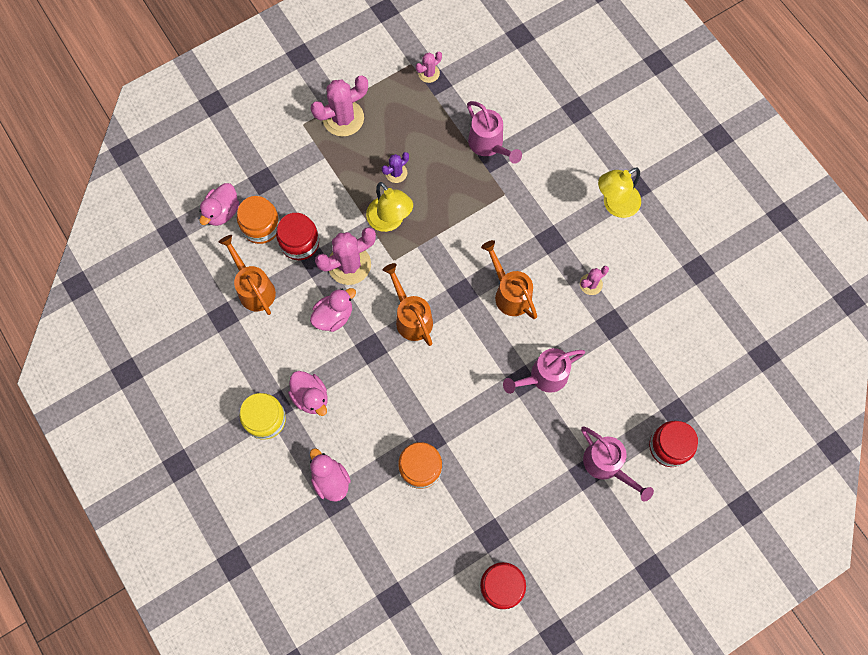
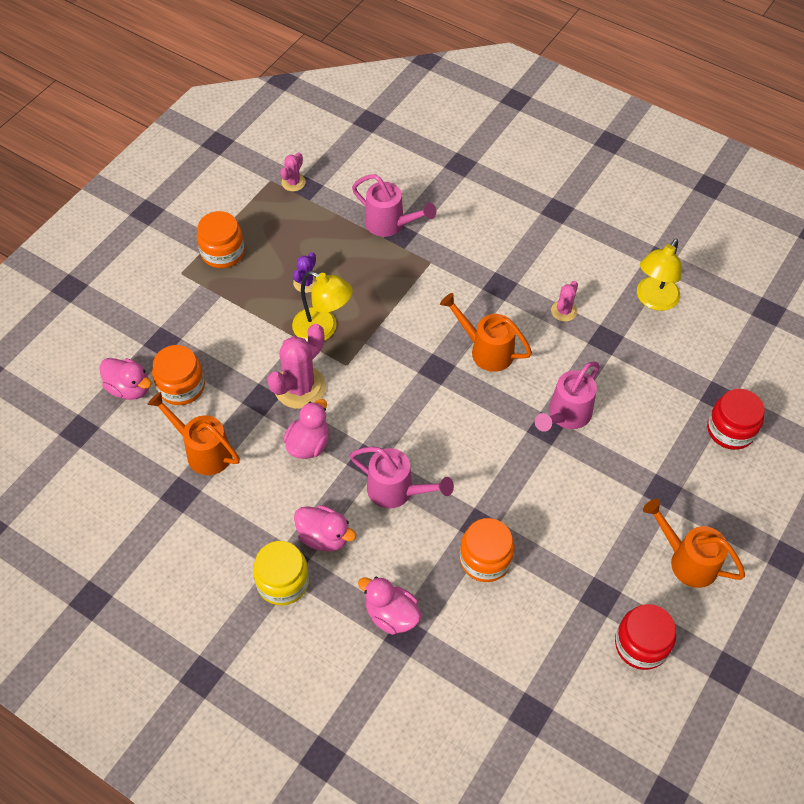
camera: 25 degrees left, 15 degrees down
(222, 212) = (129, 388): pink duck -> pink duck turned 60 degrees counterclockwise
(299, 243) = (233, 386): red jar -> none
(343, 118) = (223, 252): pink cactus -> orange jar
(411, 317) = (395, 412): orange watering can -> orange watering can (687, 560)
(606, 465) = (679, 474): pink watering can -> pink watering can (396, 491)
(615, 205) = (546, 232): yellow lamp -> yellow lamp (653, 300)

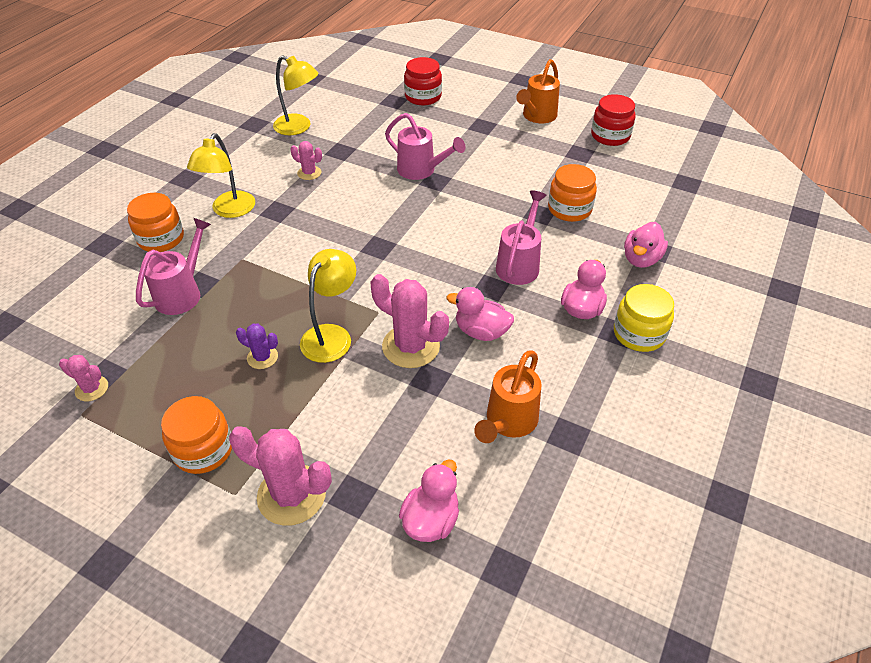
camera: 95 degrees left, 10 degrees down
(172, 305) = (291, 495): none -> pink cactus
(181, 386) = (421, 460): orange jar -> orange jar (161, 239)
(486, 350) = (355, 216): orange watering can -> none
(502, 248) = (230, 211): none -> yellow lamp

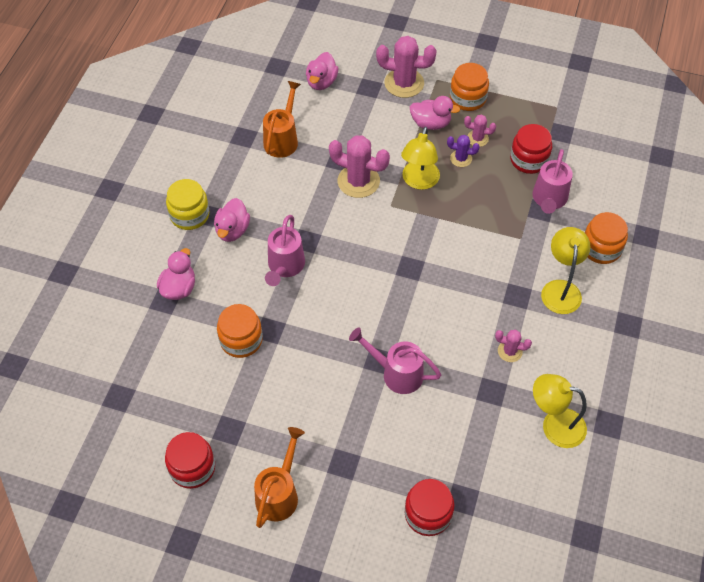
camera: 170 degrees right, 10 degrees up
(92, 389) = (562, 122): pink cactus -> pink cactus (477, 138)
(174, 343) = (529, 160): none -> red jar
(481, 331) = (309, 200): pink duck -> pink duck (431, 123)

